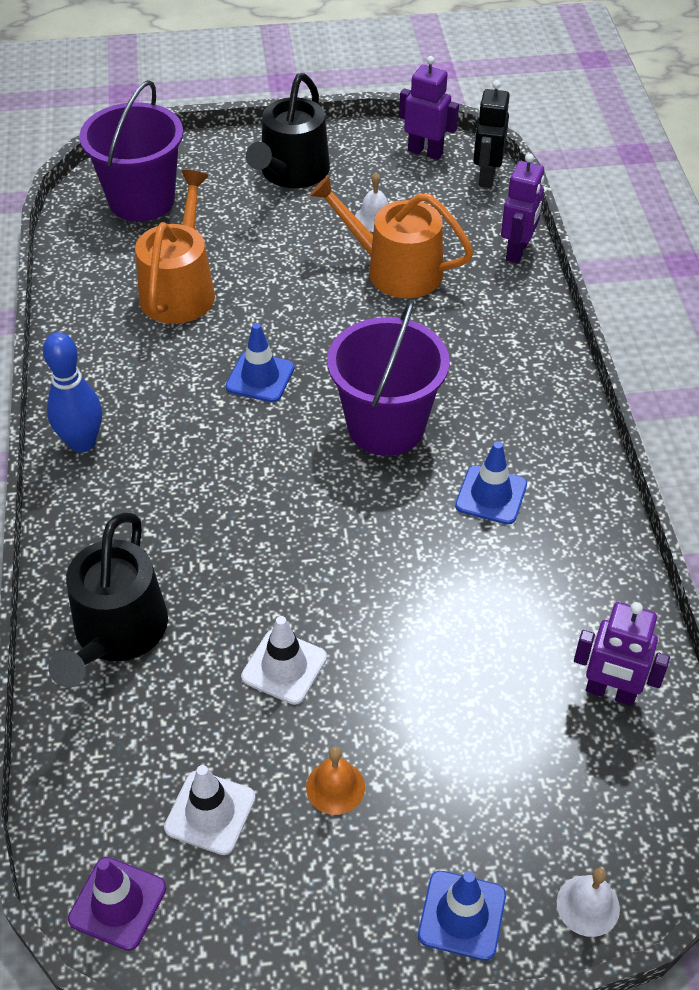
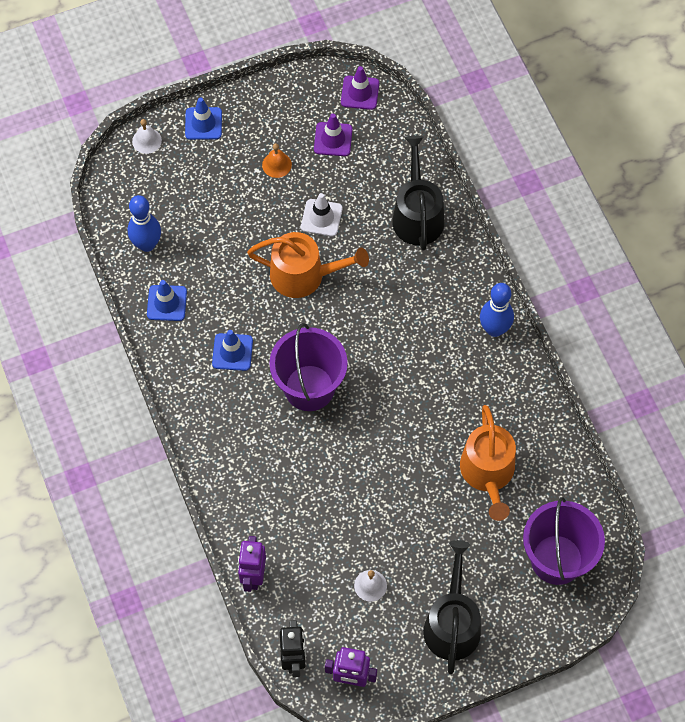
camera: 165 degrees right, 15 degrees up
(210, 812) = (333, 139): white traffic cone -> purple traffic cone
(260, 377) = (403, 408): blue traffic cone -> blue traffic cone (167, 303)
(395, 270) = (340, 532): orange watering can -> orange watering can (304, 275)
(610, 692) = (147, 244): purple robot -> blue bowling pin

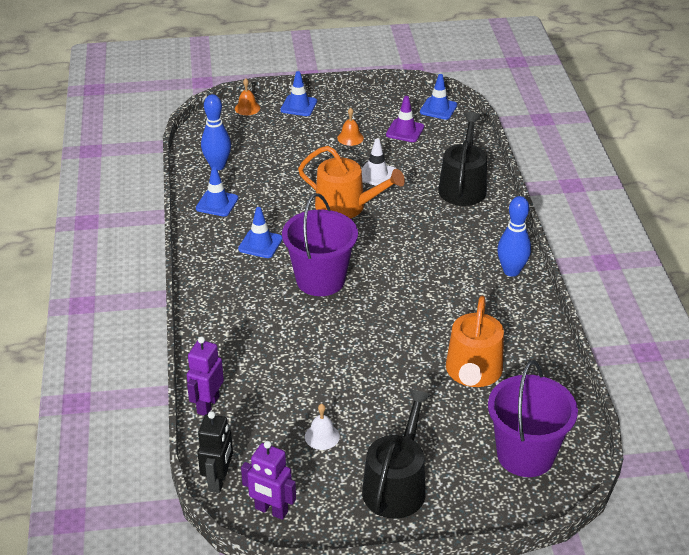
camera: 15 degrees right, 25 degrees down
(146, 140) = (247, 108): white bell -> orange bell
(360, 93) = (438, 109): purple traffic cone -> blue traffic cone

